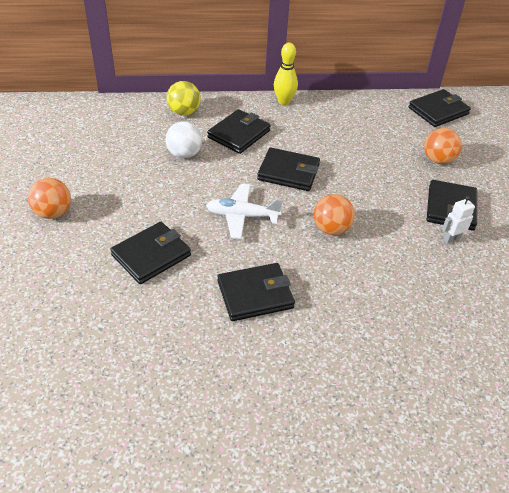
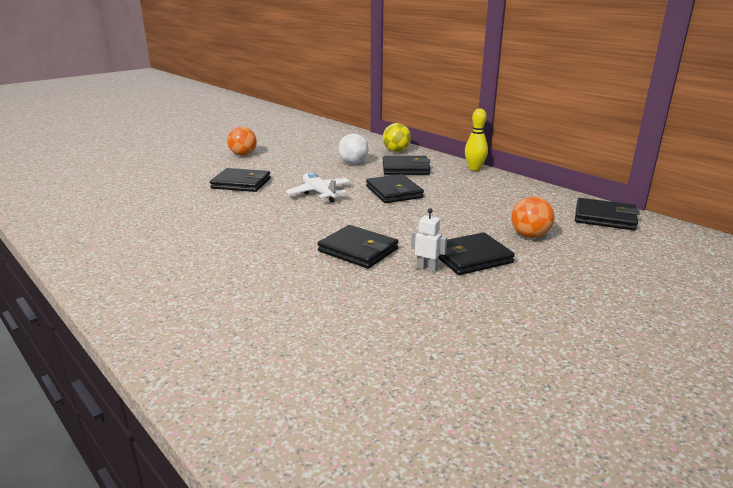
camera: 55 degrees right, 20 degrees down
(255, 294) = (244, 218): black wallet -> black wallet (358, 250)
(331, 229) = (354, 221): orange ball -> none

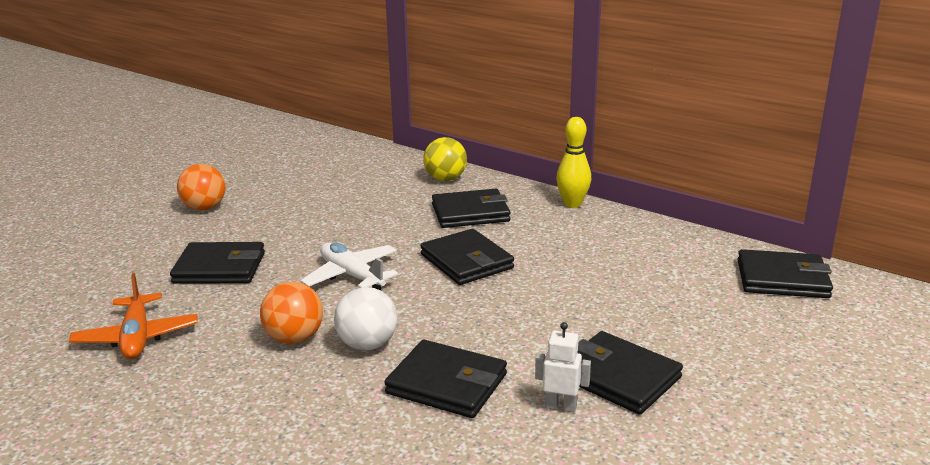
camera: 10 degrees left, 0 degrees up
(181, 211) = (137, 337): none -> orange plane
(353, 163) = (386, 209): white ball -> white ball (367, 345)
(471, 257) = (618, 377): black wallet -> black wallet turned 75 degrees clockwise
(529, 235) = (689, 325): orange ball -> orange ball (294, 338)

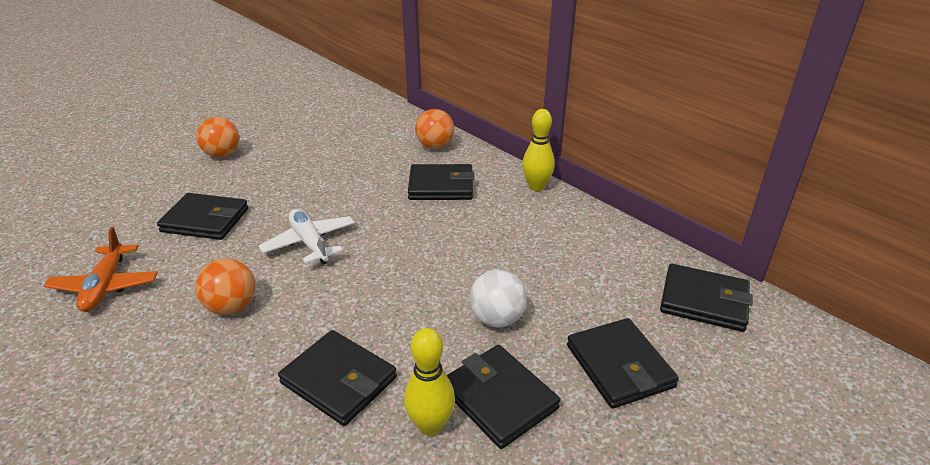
camera: 10 degrees right, 10 degrees up
(367, 345) = (289, 323): white ball -> white ball (497, 319)
(445, 179) = (435, 146): yellow ball -> orange ball
(466, 261) = (415, 240): black wallet -> black wallet (619, 366)
(560, 406) = (430, 425): white robot -> yellow bowling pin

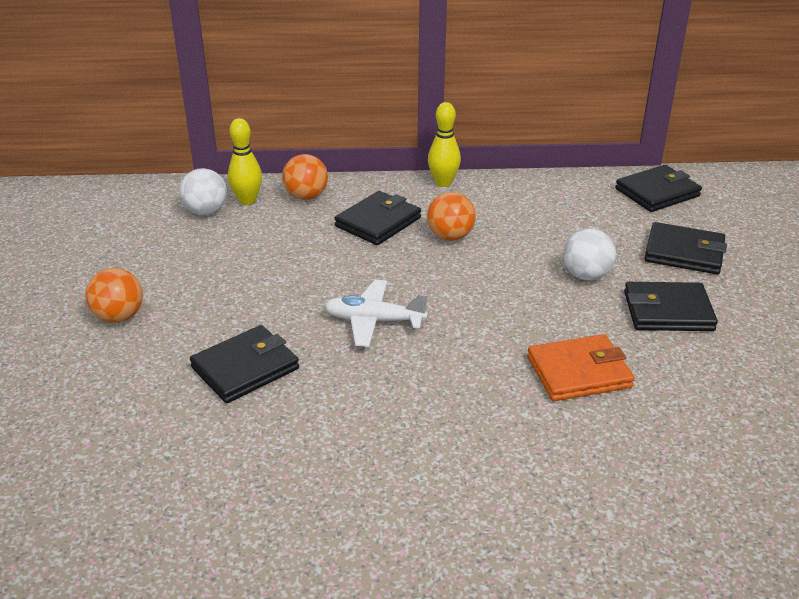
camera: 50 degrees left, 0 degrees up
(105, 286) = (284, 466): orange plane -> none
(231, 306) = (418, 396): orange ball -> orange ball (450, 236)
(339, 380) = (579, 372): black wallet -> orange wallet
(369, 124) = (206, 211): none -> white ball
(430, 425) = (666, 350): yellow bowling pin -> yellow bowling pin (247, 200)

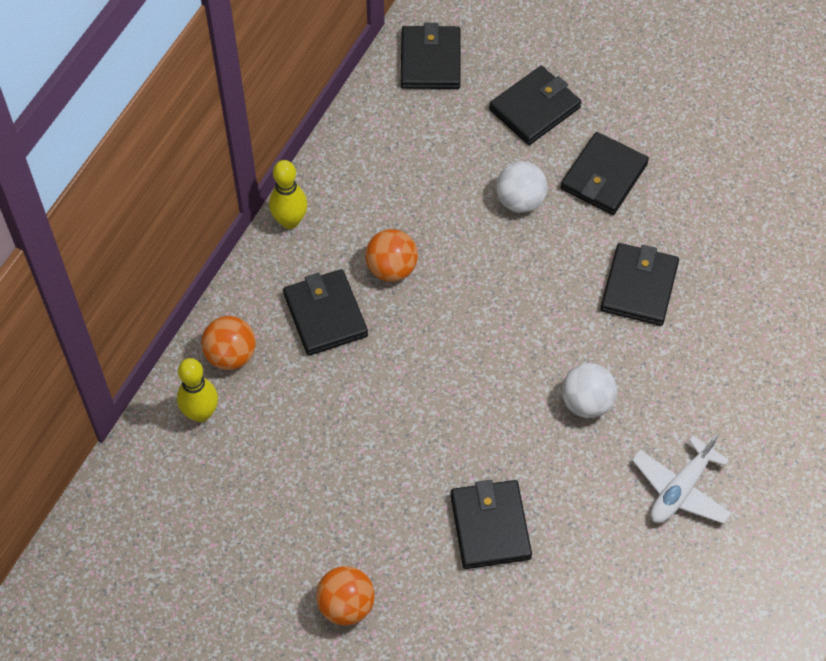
camera: 60 degrees left, 25 degrees up
(206, 211) = (196, 461): white ball -> white ball (586, 402)
(374, 321) = (484, 397): white plane -> white plane (680, 489)
(579, 372) = (639, 287): orange wallet -> black wallet

